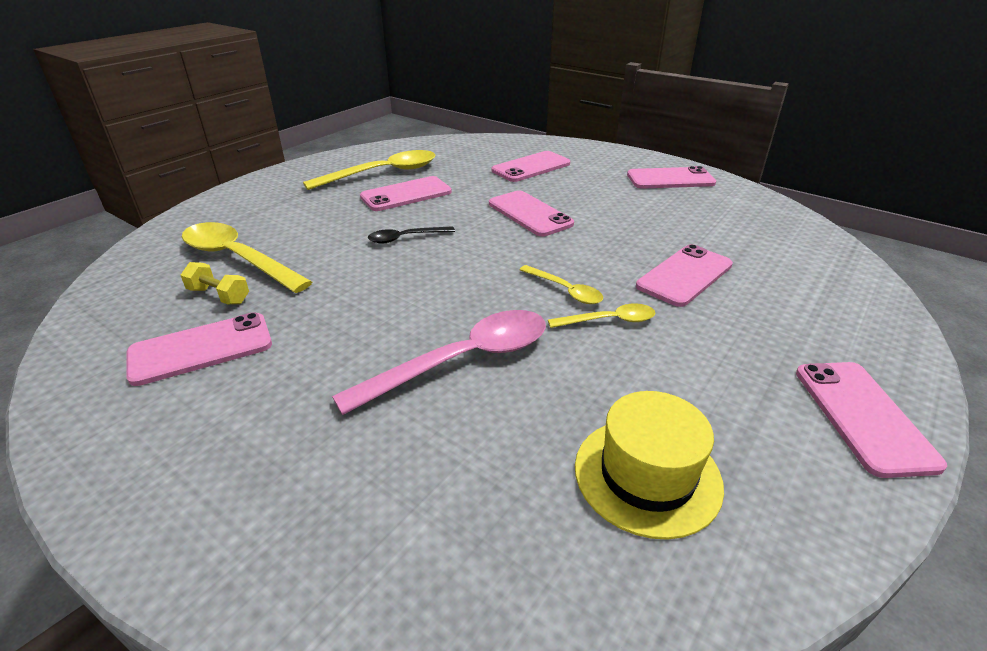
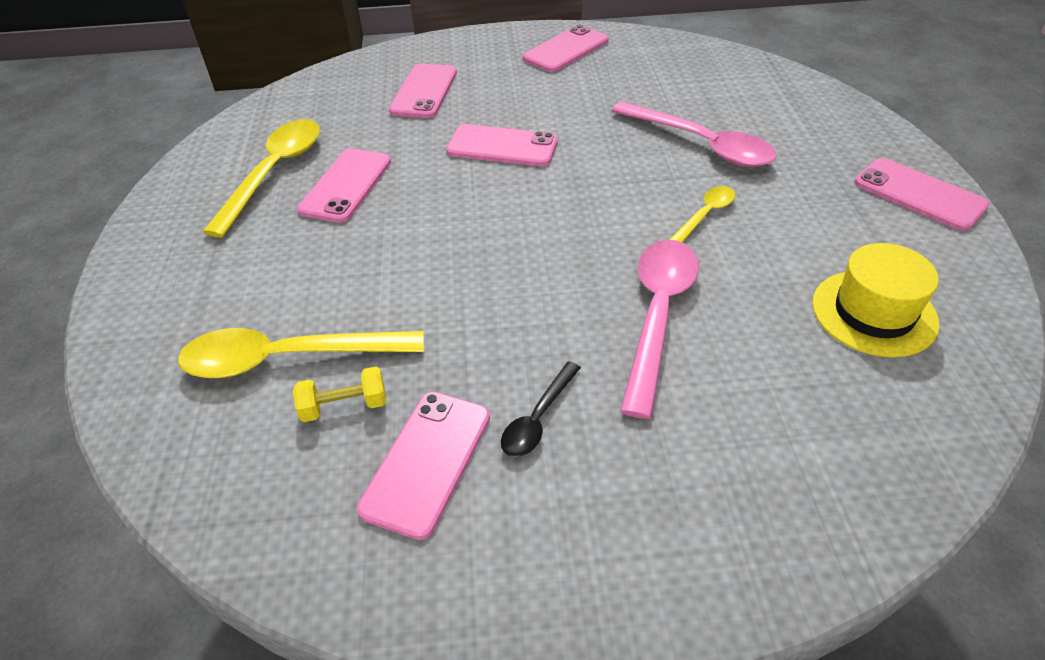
camera: 40 degrees left, 10 degrees up
(405, 238) = (428, 234): black spoon -> black spoon (538, 418)
(565, 290) = (640, 207): yellow spoon -> none
(685, 276) = (701, 144): pink phone -> pink spoon

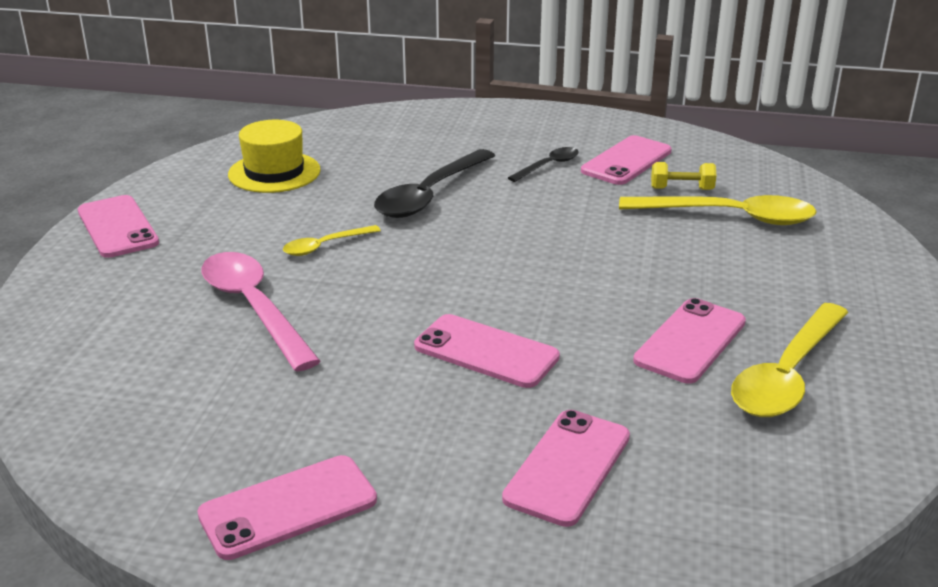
camera: 165 degrees left, 15 degrees down
(658, 315) = (430, 194): pink spoon -> black spoon

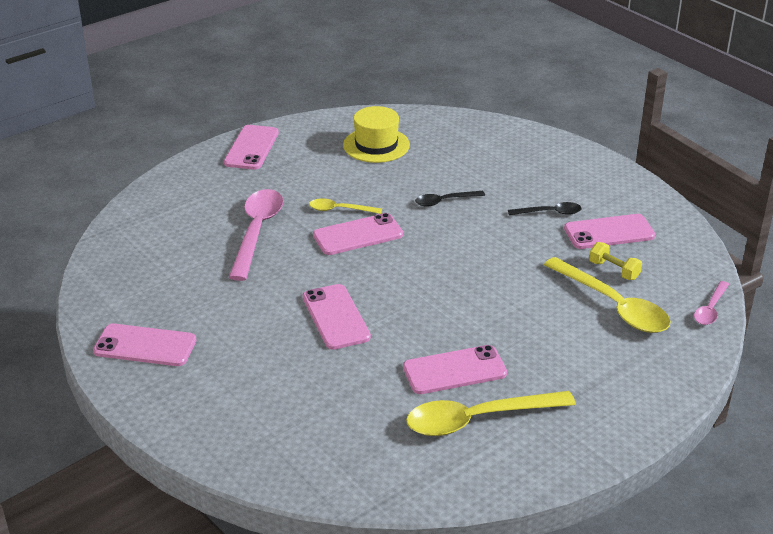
camera: 40 degrees right, 5 degrees up
(430, 194) = (444, 201): black spoon -> black spoon, size x0.52
(568, 467) = (287, 399): pink phone -> pink phone (358, 235)
(806, 185) = (710, 309): none -> pink spoon

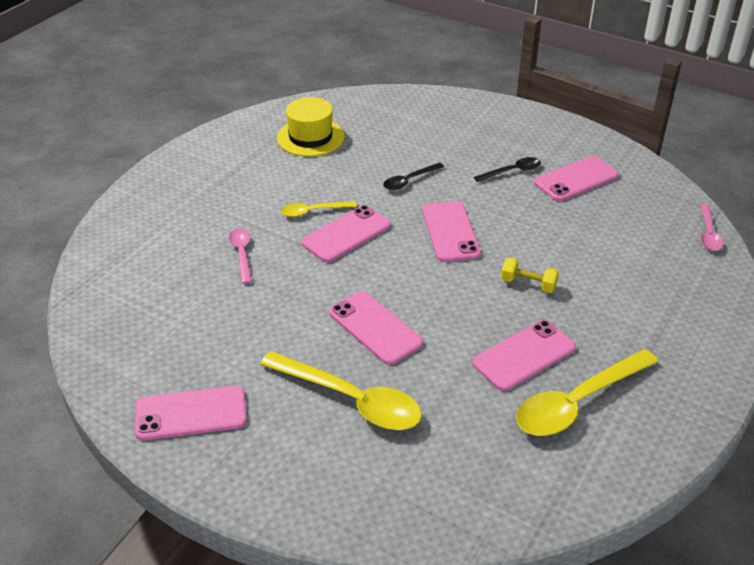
camera: 20 degrees left, 5 degrees up
(251, 148) = (186, 165): pink phone -> pink phone (450, 232)
(257, 232) = (242, 254): pink spoon -> pink spoon, size x0.52
(613, 305) = (624, 250): yellow spoon -> yellow spoon (351, 400)
(614, 270) = (603, 215): yellow dumbbell -> yellow dumbbell (528, 284)

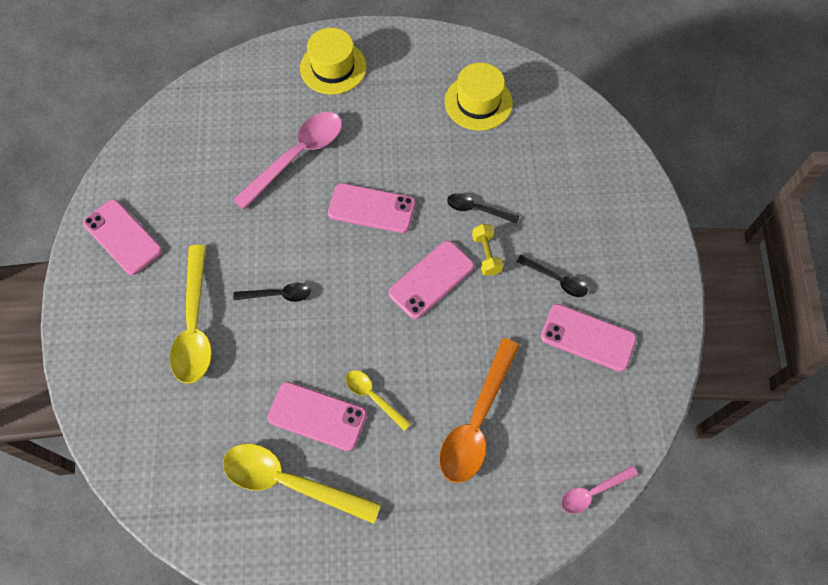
camera: 55 degrees right, 25 degrees up
(175, 194) = (333, 67): none -> yellow hat
(242, 254) = (297, 156): pink spoon -> pink spoon, size x1.92
(313, 211) = (382, 168): yellow spoon -> yellow spoon (373, 397)
(375, 328) = (278, 295): pink phone -> black spoon
(528, 284) = (406, 375): yellow dumbbell -> yellow dumbbell (486, 254)
(603, 264) = (476, 420): none -> orange spoon

